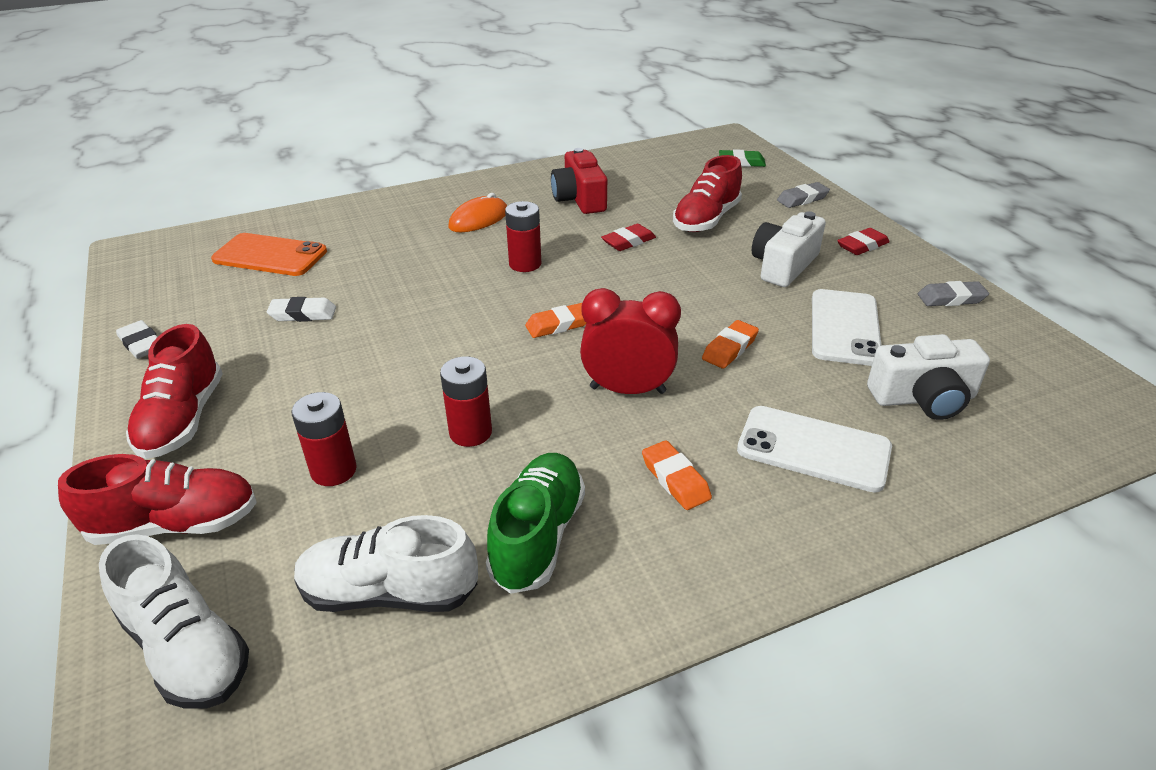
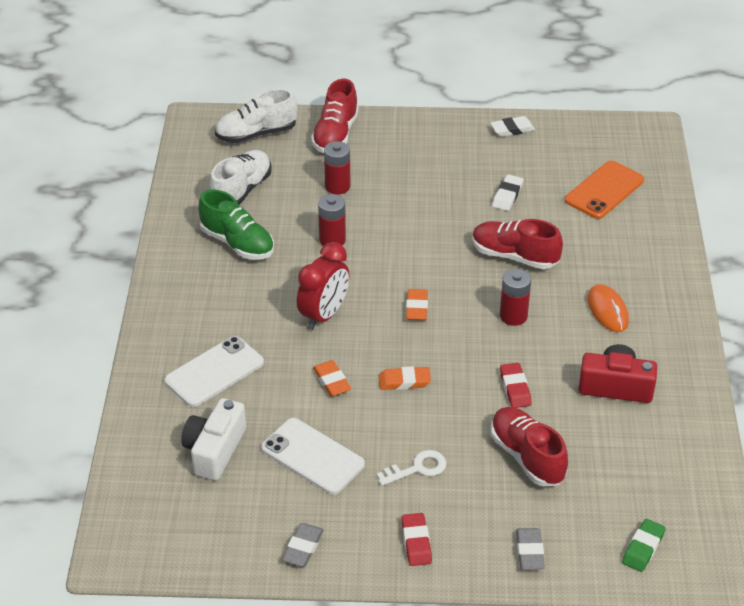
camera: 115 degrees right, 5 degrees up
(183, 419) = (420, 141): red shoe -> red shoe (514, 256)
(675, 479) = (236, 305): orange eraser -> orange eraser (404, 381)
(783, 265) = (417, 468): white camera -> white key

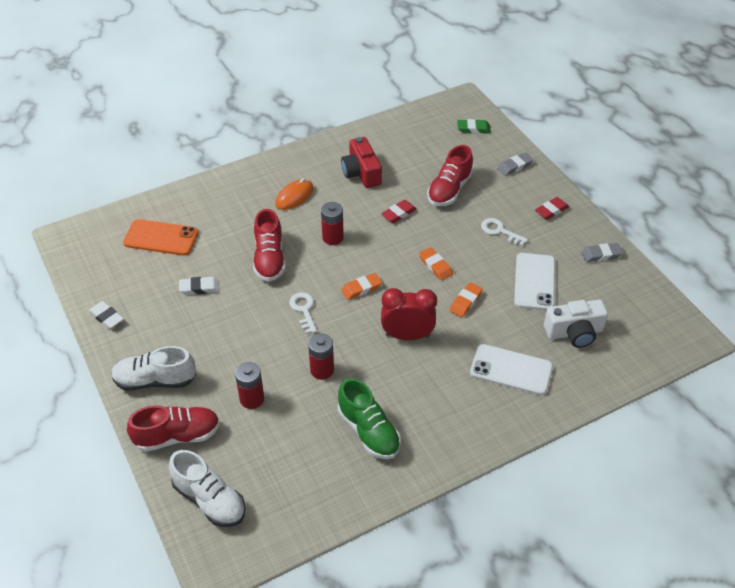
camera: 120 degrees left, 5 degrees up
(237, 243) = (368, 431): green shoe -> green shoe turned 135 degrees clockwise
(241, 190) = (299, 466): white shoe -> white shoe (155, 380)
(420, 255) = (303, 310): none -> white key

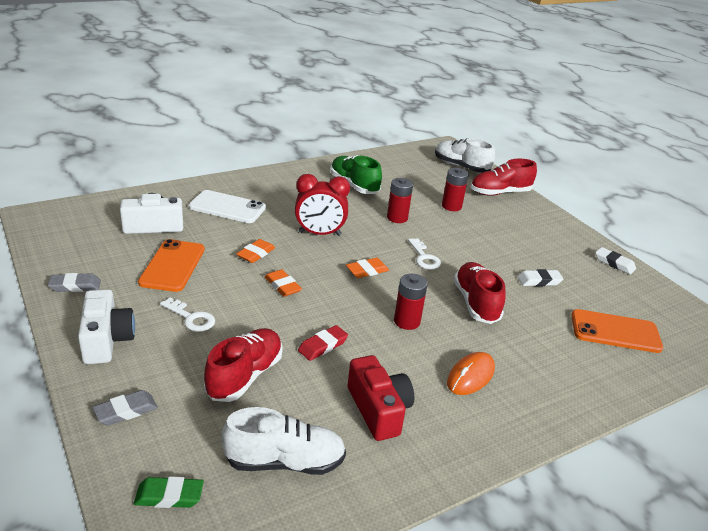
camera: 175 degrees right, 15 degrees down
(155, 380) = (537, 221): white shoe -> white shoe (284, 462)
(534, 282) = (172, 266): white phone -> orange phone
(551, 210) = (106, 340): red eraser -> white camera

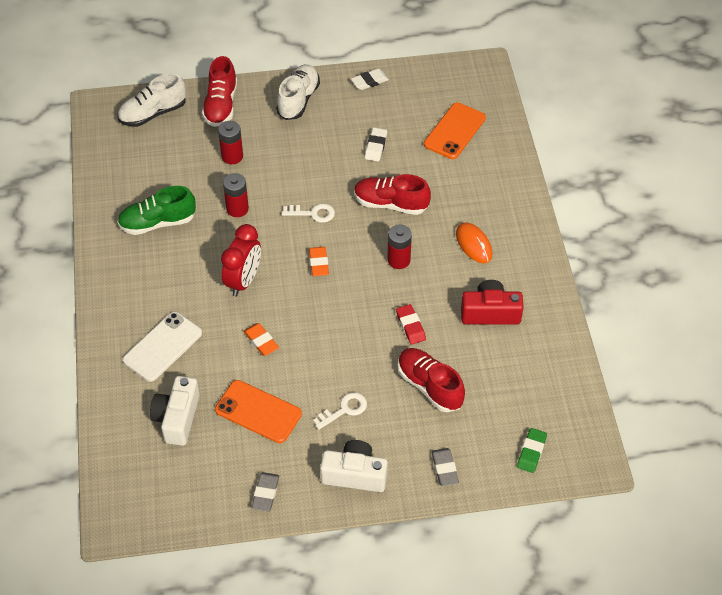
camera: 65 degrees left, 20 degrees up
(282, 286) = (320, 333): orange eraser -> none
(284, 462) = (521, 381): white shoe -> white shoe (298, 100)

